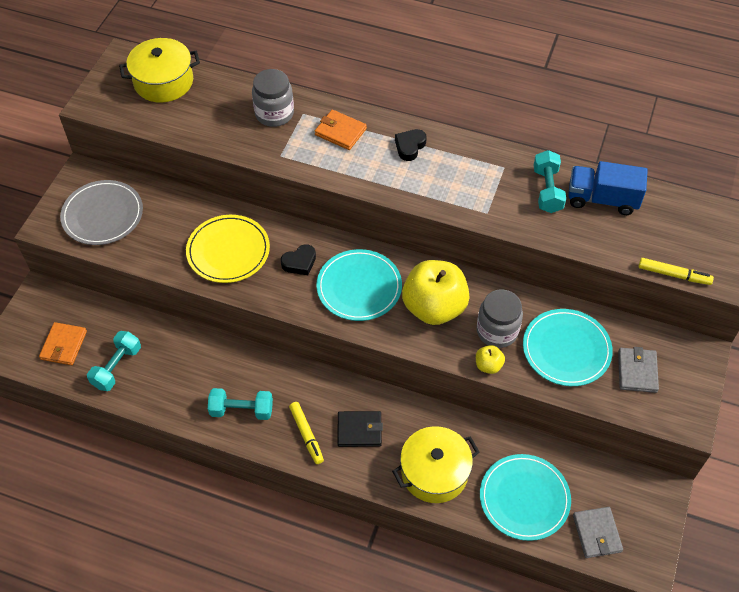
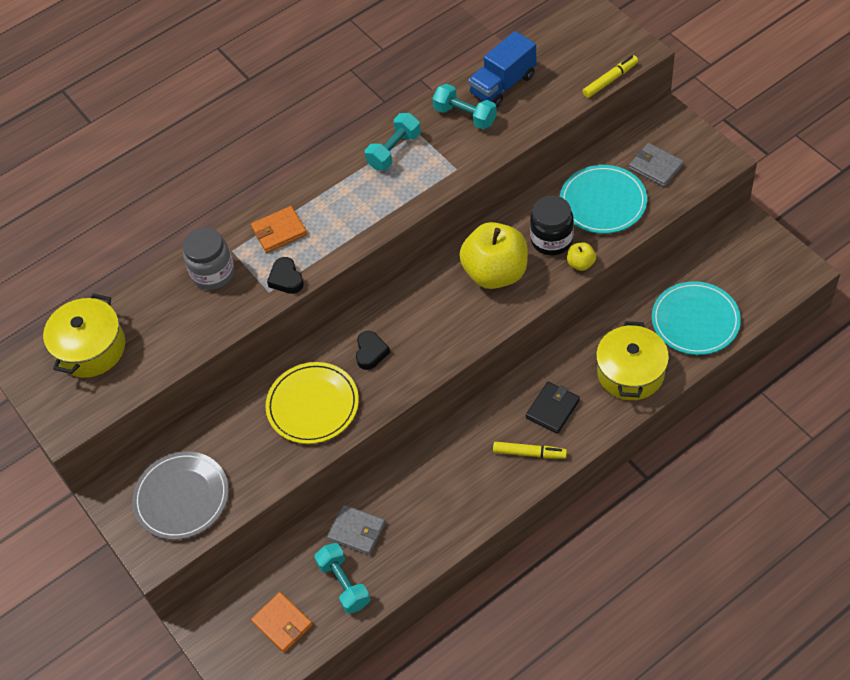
camera: 50 degrees left, 0 degrees up
(241, 410) = (468, 494): turquoise dumbbell -> turquoise dumbbell (394, 150)
(359, 287) = (433, 318): turquoise plate -> none
(410, 147) = (340, 188): black heart -> black heart (286, 279)
(497, 331) = (551, 240): grey jar -> black jar
(597, 533) = (756, 288): grey wallet -> grey wallet (357, 531)

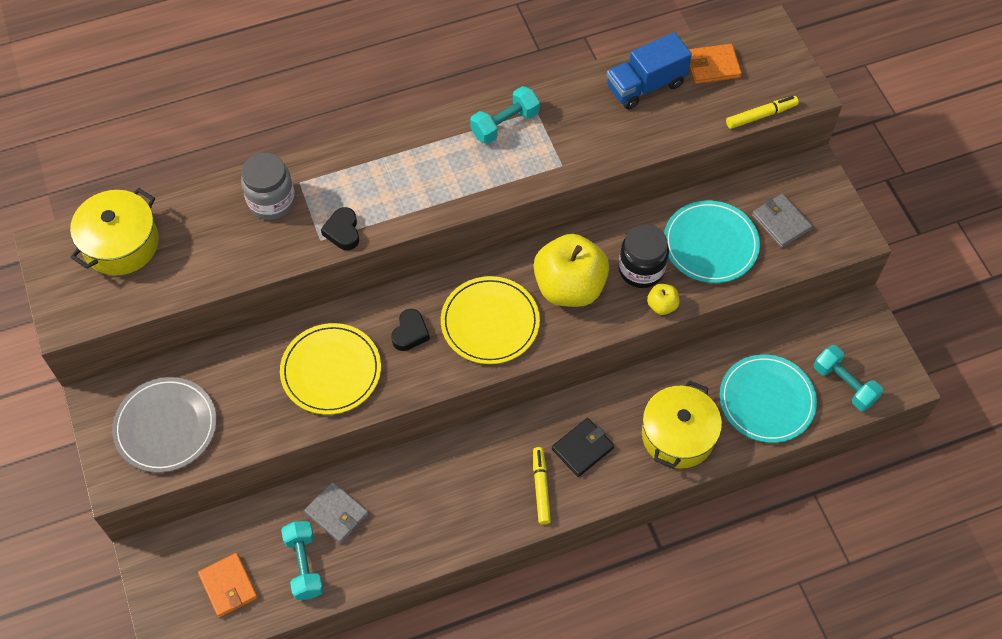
camera: 10 degrees right, 5 degrees up
(279, 231) = (354, 177): orange wallet -> orange wallet (713, 66)
(437, 322) = (490, 322): none -> yellow plate
(465, 116) = (593, 108): turquoise dumbbell -> turquoise dumbbell (844, 384)
(529, 453) = (541, 488): yellow marker -> yellow marker turned 120 degrees counterclockwise

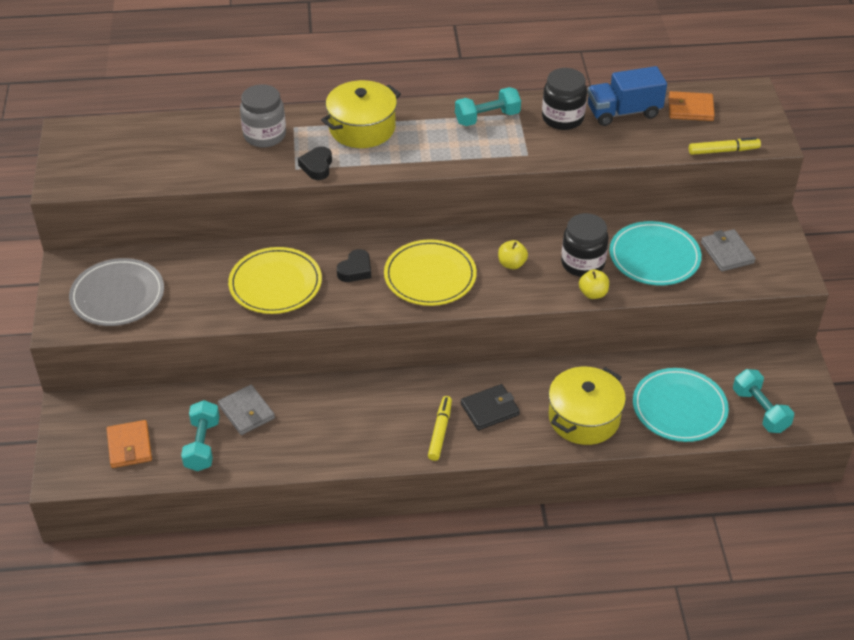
camera: 15 degrees right, 15 degrees down
(121, 244) = (127, 141): yellow pot -> yellow pot (362, 128)
(569, 287) = (512, 264): yellow apple -> yellow apple, size x0.43
(584, 107) = (562, 118): none -> black jar

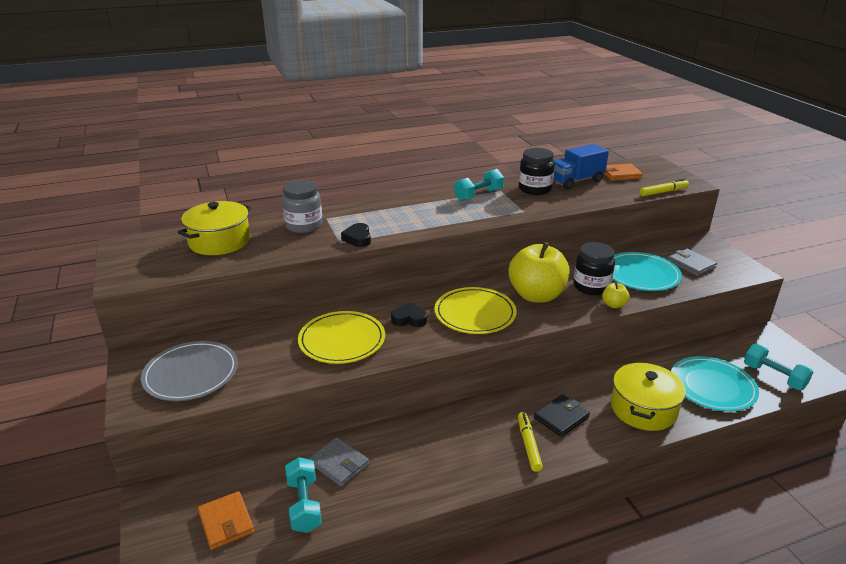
camera: 15 degrees left, 15 degrees down
(355, 270) = (409, 319): black heart -> black heart turned 105 degrees counterclockwise
(362, 128) = (383, 212): yellow pot -> yellow pot (219, 241)
(512, 264) = (536, 295): yellow apple -> yellow apple, size x2.33

